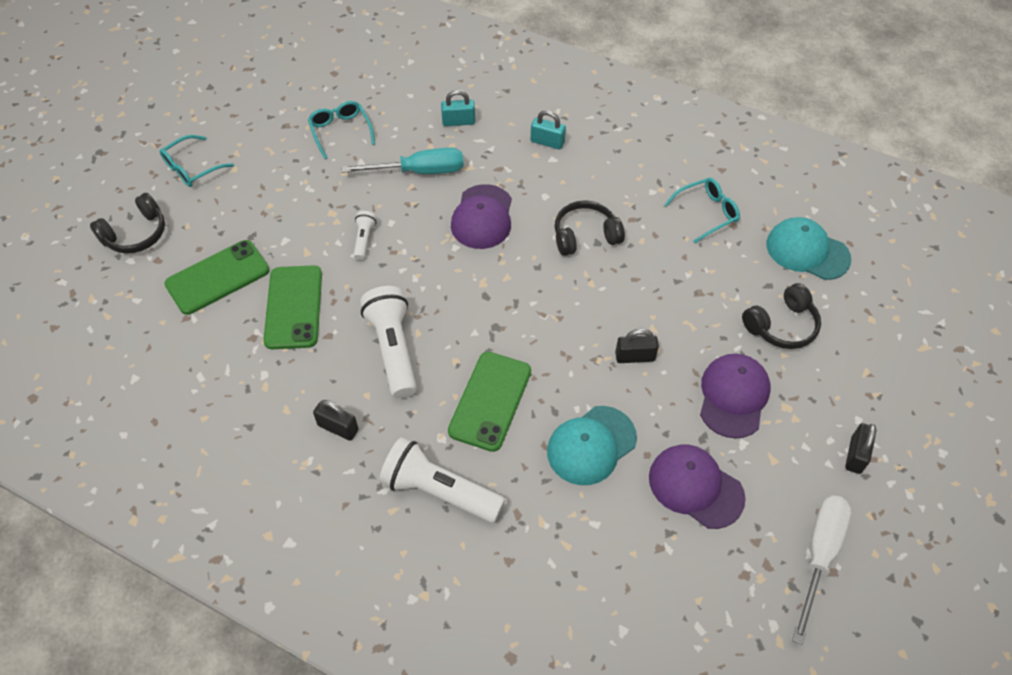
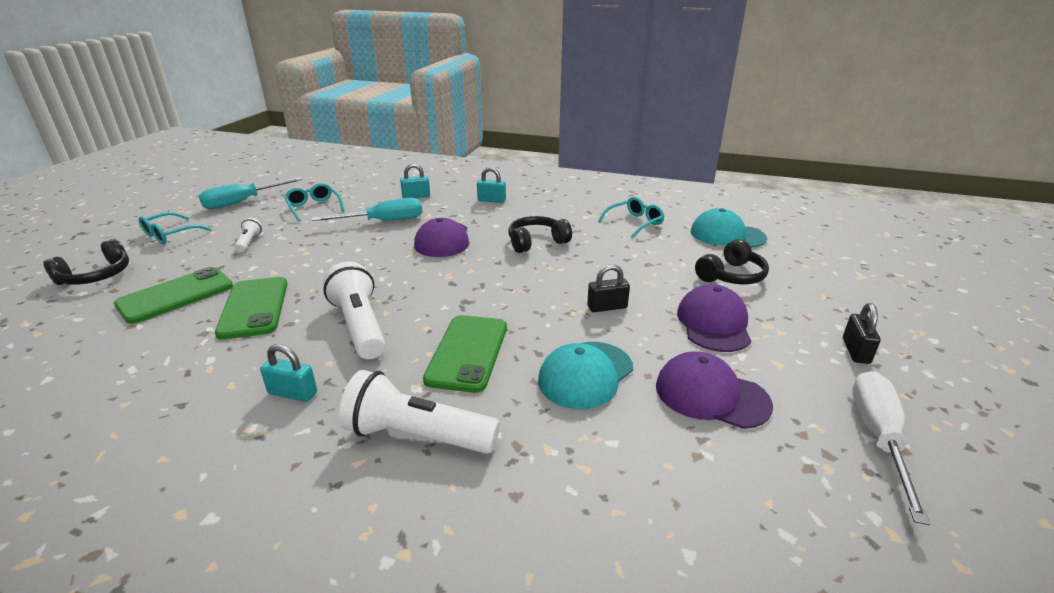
camera: 10 degrees left, 25 degrees down
(259, 109) = (243, 202): none -> turquoise screwdriver
(338, 428) = (293, 393): black padlock -> turquoise padlock
(364, 240) = (332, 260): white flashlight -> white flashlight (249, 242)

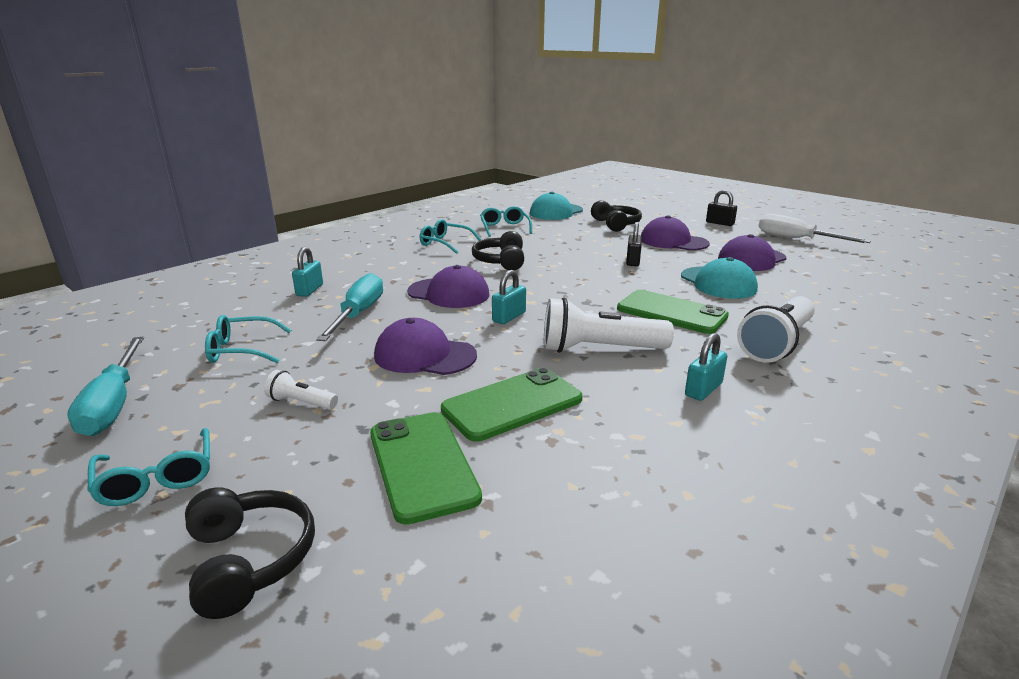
camera: 65 degrees left, 5 degrees down
(254, 308) = (512, 404): green phone -> green phone turned 45 degrees counterclockwise
(323, 259) = (424, 355): none -> purple cap
(491, 200) = (381, 261): turquoise padlock -> turquoise padlock (509, 317)
(559, 210) = (445, 243): none -> turquoise glasses

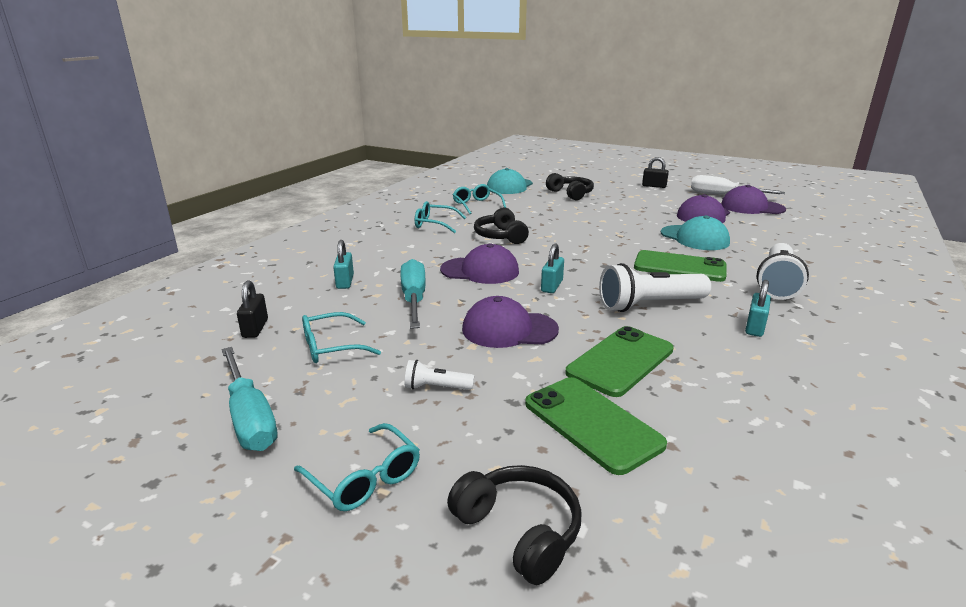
camera: 15 degrees left, 0 degrees up
(633, 261) = (612, 225): black padlock -> black padlock (255, 328)
(673, 241) = (630, 205): purple cap -> purple cap (752, 207)

